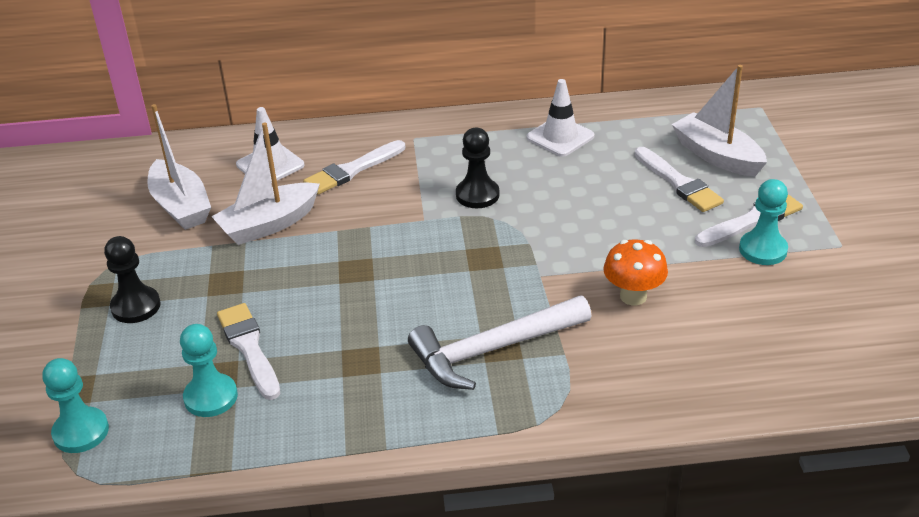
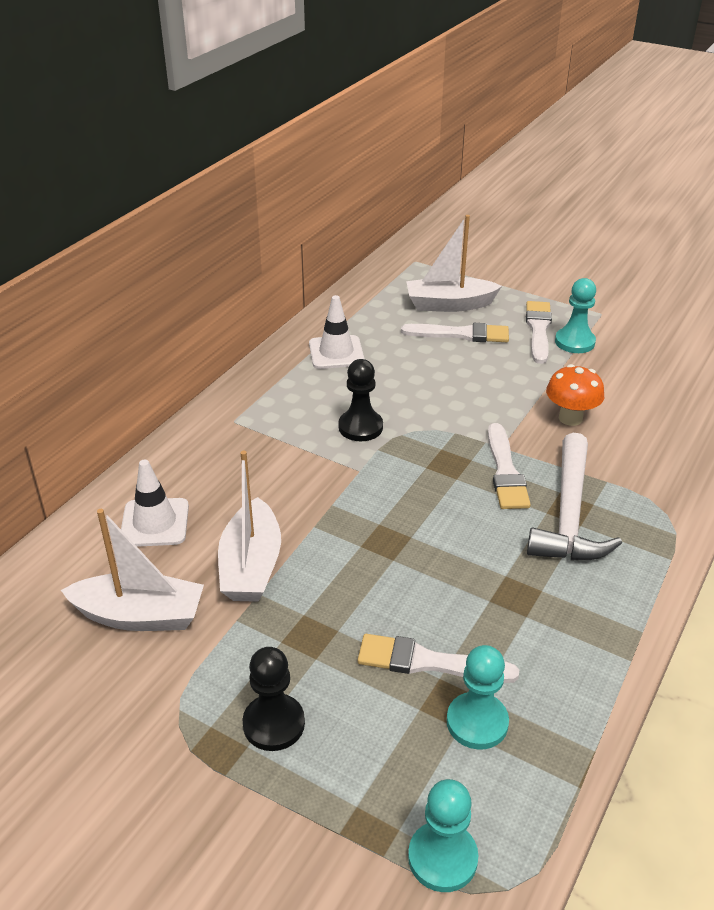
camera: 55 degrees left, 0 degrees up
(352, 170) = (234, 476): white brush -> white brush (505, 471)

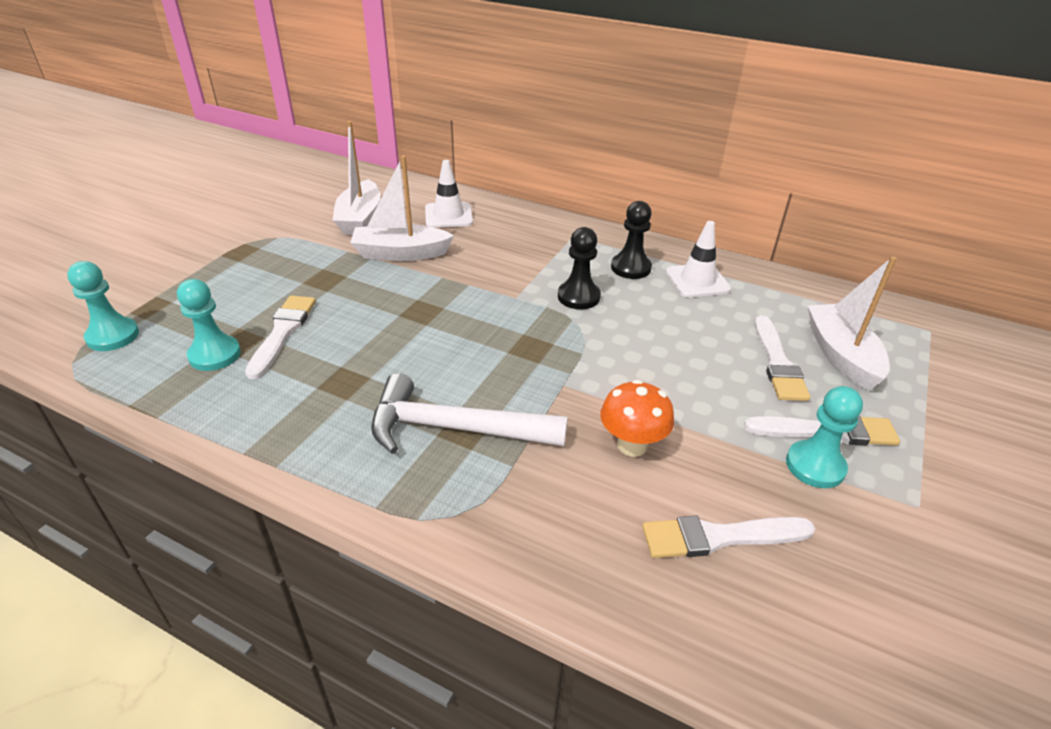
camera: 85 degrees right, 0 degrees up
(274, 724) = (252, 269): black pawn -> black pawn (630, 268)
(505, 471) = (522, 385): white brush -> white brush (719, 537)

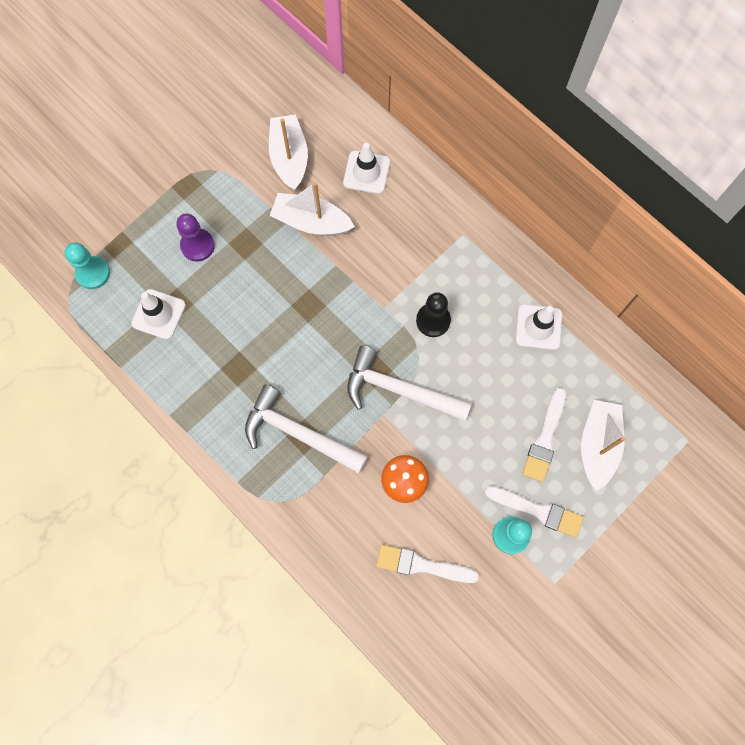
camera: 20 degrees right, 35 degrees up
(215, 355) = (158, 314): turquoise pawn -> white traffic cone
(262, 291) = (197, 246): none -> purple pawn
(282, 332) = (206, 302): white brush -> none
(360, 218) = (289, 158): white boat -> white boat turned 150 degrees clockwise
(571, 358) = (399, 390): none -> white hammer
(630, 268) = (492, 294): black pawn -> none

